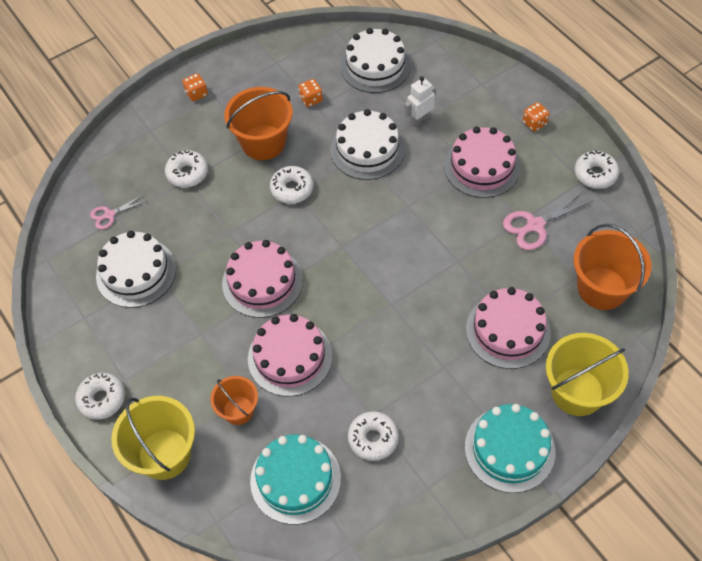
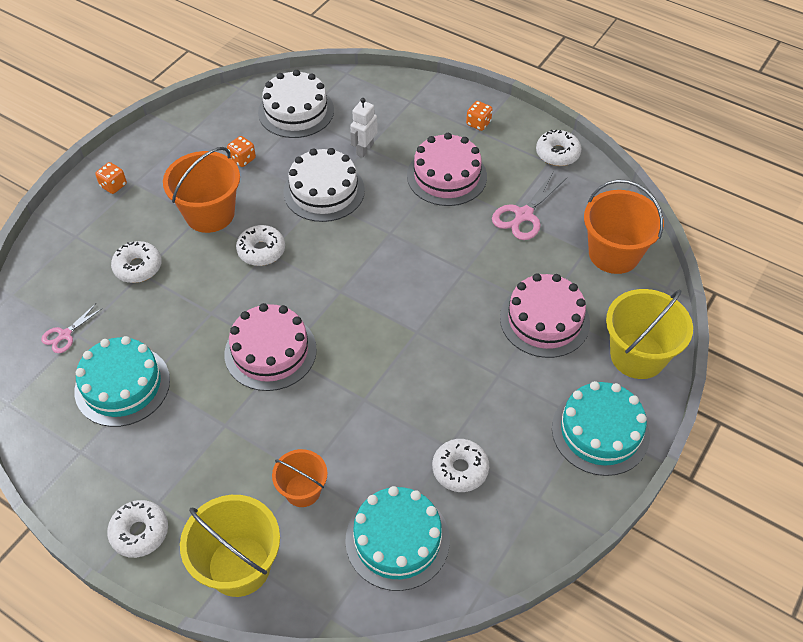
camera: 25 degrees left, 5 degrees down
(136, 272) = (122, 385): white cake -> turquoise cake
(290, 357) = (335, 417): pink cake -> none

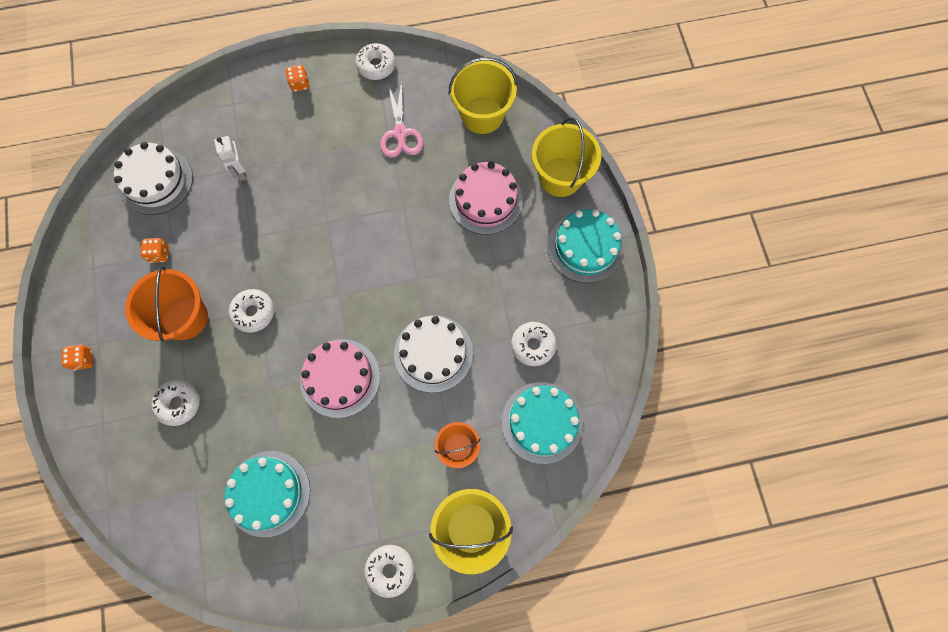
camera: 45 degrees left, 20 degrees up
(64, 335) = (185, 499): pink scissors -> none
(324, 191) = (247, 229): white cake -> white cake (433, 353)
(447, 176) = (320, 145): pink cake -> none
(614, 254) = (482, 115): orange bucket -> yellow bucket

